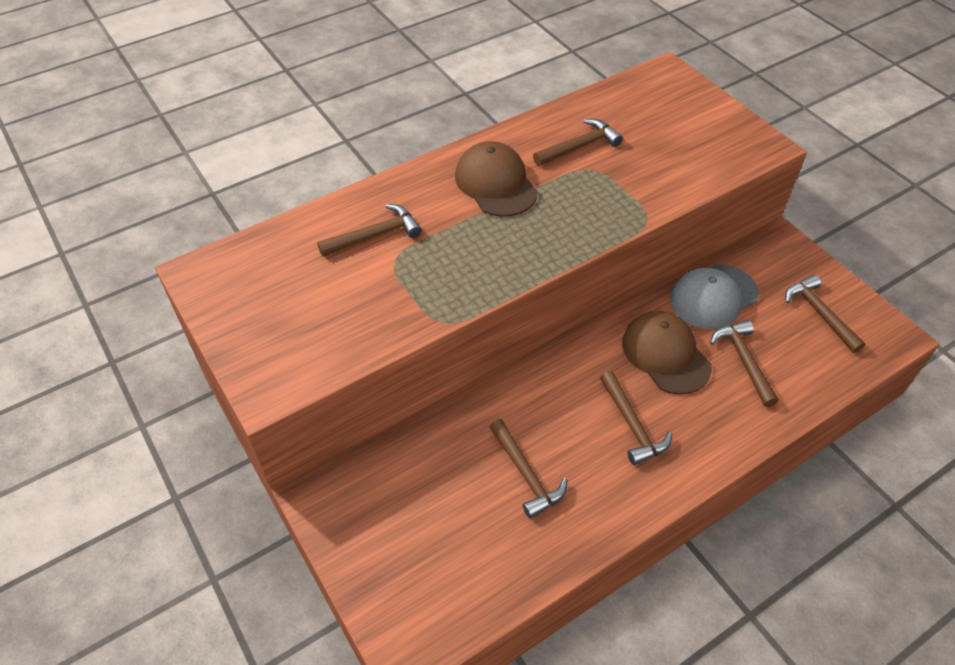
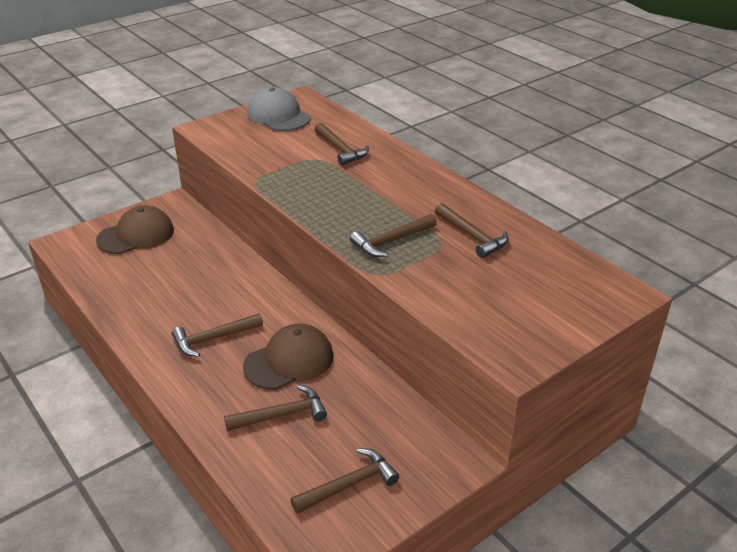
camera: 85 degrees right, 15 degrees down
(495, 183) = (409, 195): brown cap -> brown cap (136, 235)
(526, 474) = (175, 284): brown hammer -> brown hammer (391, 241)
(713, 296) = (365, 398): grey cap -> grey cap (278, 115)

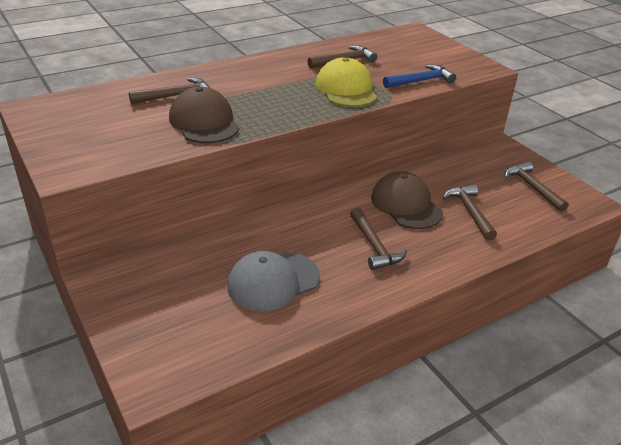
camera: 85 degrees left, 0 degrees up
(136, 235) = (164, 308): brown cap -> brown cap (204, 122)
(278, 115) = (69, 122): grey cap -> grey cap (273, 281)
(391, 241) = (346, 89): brown hammer -> yellow cap
(438, 297) = (421, 81): none -> blue hammer

